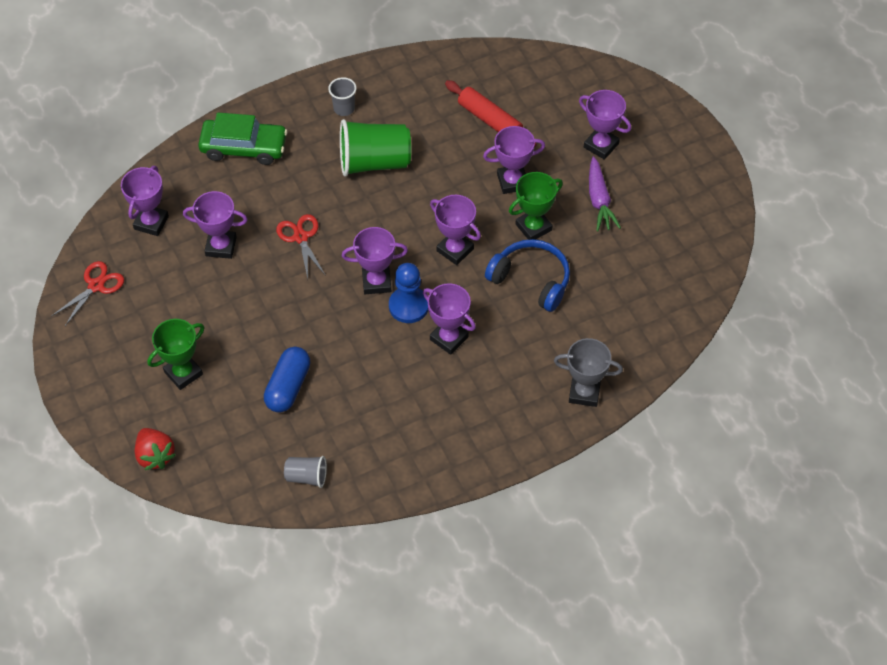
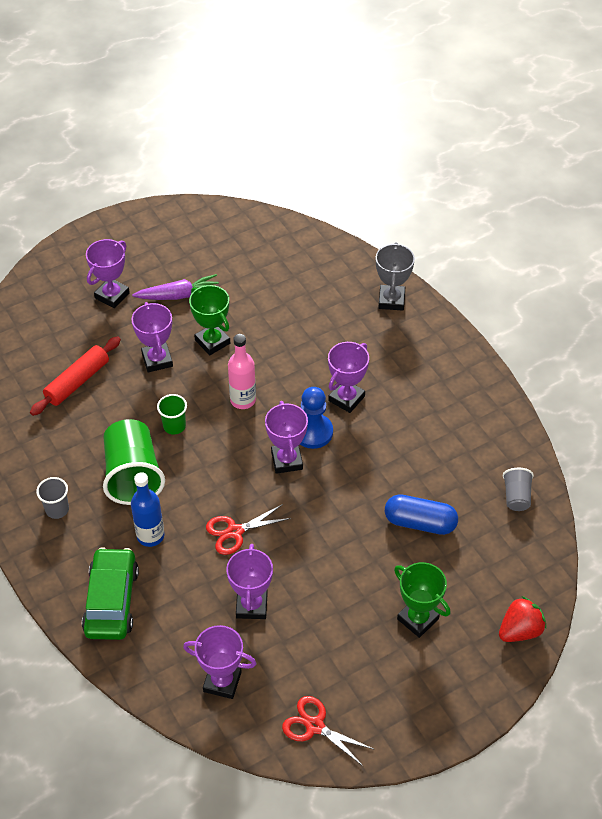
camera: 95 degrees left, 5 degrees down
(306, 175) = (150, 536): none -> blue bottle
(428, 194) = (174, 426): none -> green cup
(455, 250) = (243, 400): purple trophy -> pink bottle
(531, 280) = (274, 341): blue headphones -> none

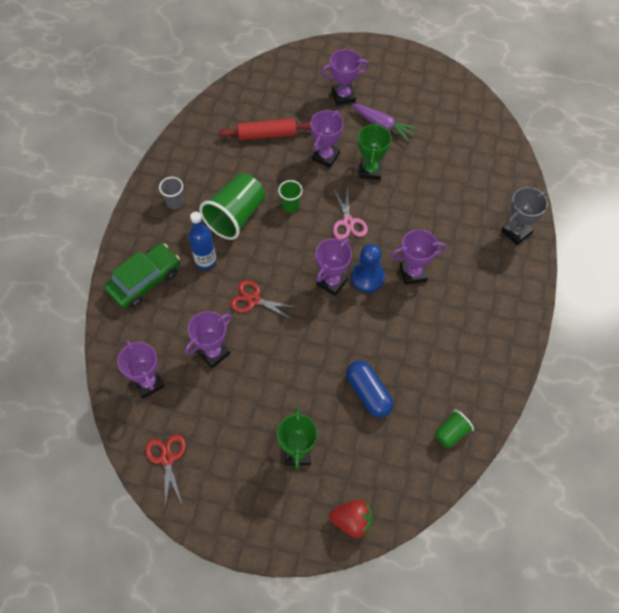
camera: 45 degrees right, 10 degrees up
(243, 400) = (348, 222): pink bottle -> pink scissors
(516, 496) = (451, 433): grey cup -> green cup

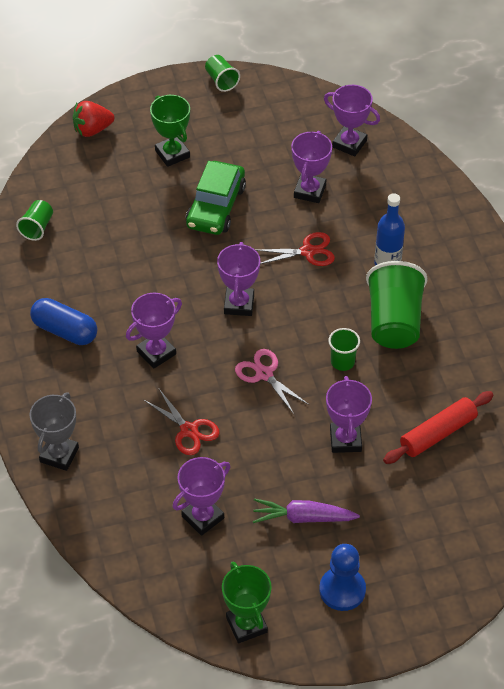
camera: 150 degrees right, 10 degrees down
(144, 280) = (432, 219): green car -> green car (216, 207)
(167, 459) = (284, 102): red scissors -> red scissors (189, 430)
(175, 202) = (473, 305): grey cup -> none
(202, 518) = (221, 80): none -> green cup
(343, 96) = (383, 535): purple trophy -> purple trophy (203, 517)
(367, 277) = (203, 326): blue pawn -> blue pawn (342, 590)
(368, 393) = (136, 224): blue capsule -> blue capsule (65, 331)
(370, 170) = (279, 448): green trophy -> green trophy (246, 625)

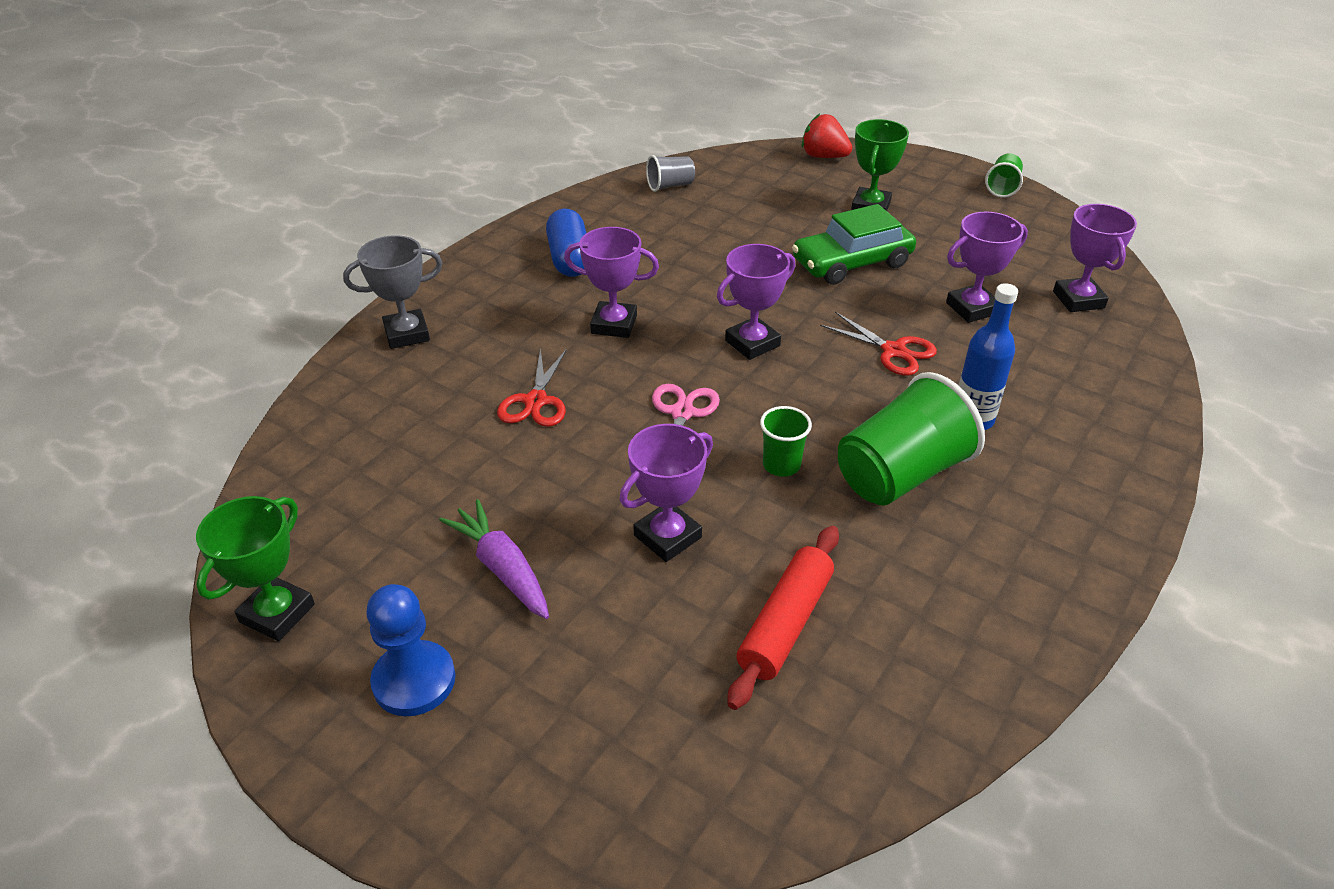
camera: 50 degrees right, 10 degrees down
(37, 227) = (670, 186): green cup -> grey cup
(203, 517) = (419, 479): purple trophy -> none
(437, 433) = (785, 624): red rolling pin -> red rolling pin turned 75 degrees counterclockwise

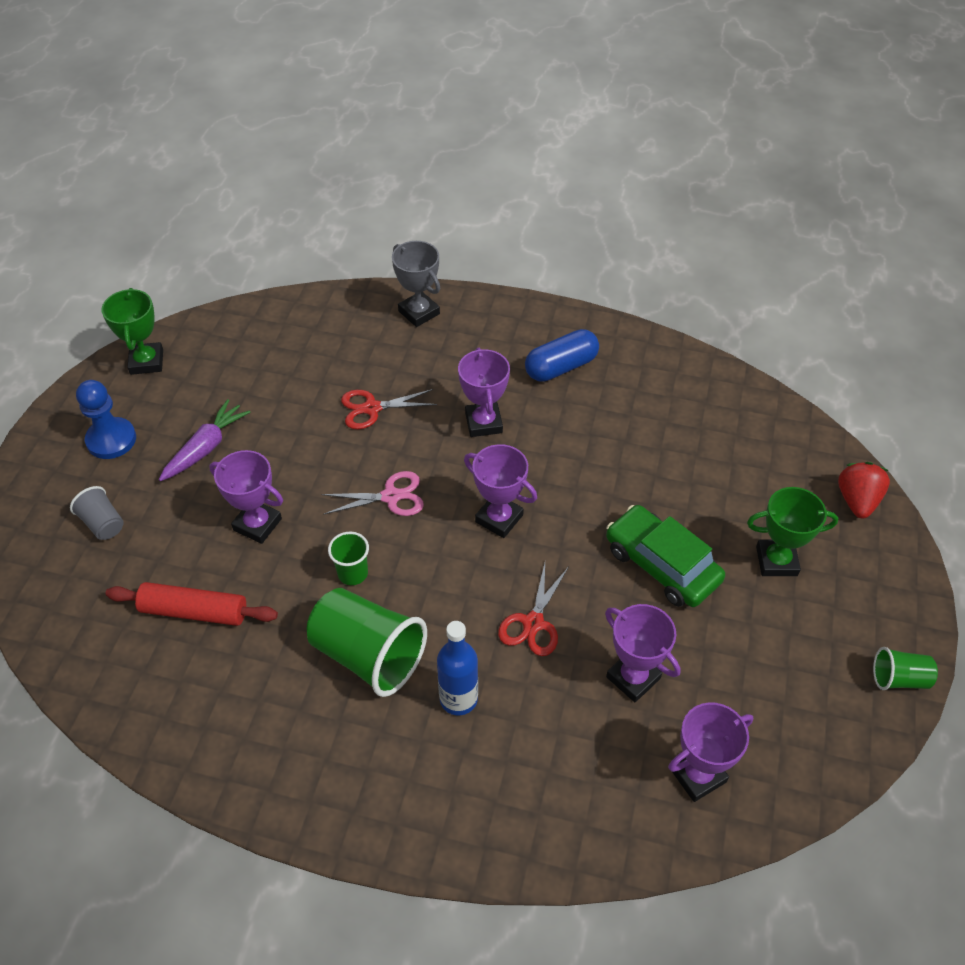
camera: 70 degrees right, 10 degrees up
(277, 613) = (146, 362): green trophy -> green trophy turned 75 degrees clockwise
(670, 186) = (718, 396): grey cup -> grey cup (103, 523)

